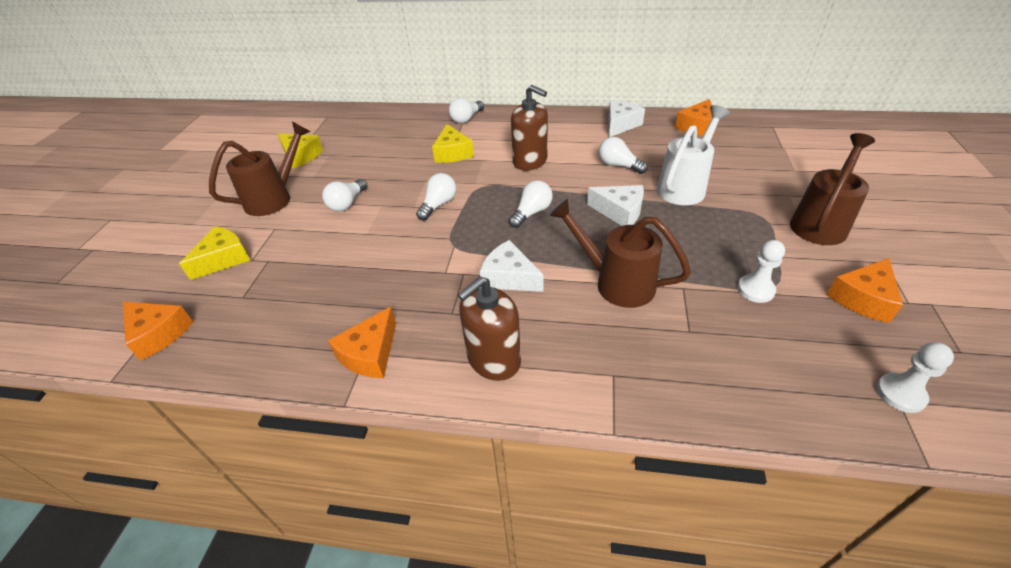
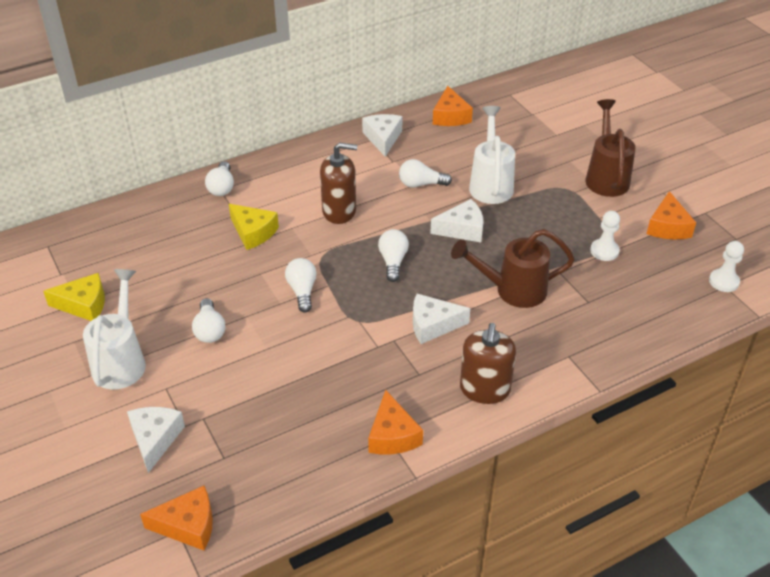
camera: 40 degrees left, 0 degrees up
(224, 259) = (155, 439): yellow cheese -> white cheese
(274, 198) = (121, 361): brown watering can -> white watering can

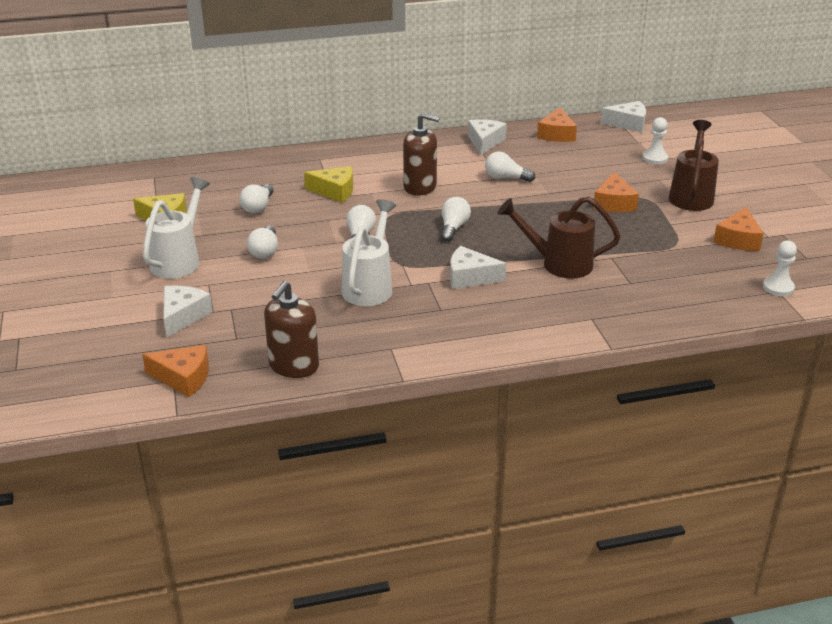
camera: 15 degrees right, 10 degrees down
(222, 187) = (321, 157): white light bulb -> white light bulb (258, 207)
(253, 232) = (335, 191): yellow cheese -> yellow cheese turned 45 degrees counterclockwise
(392, 435) = (395, 348): orange cheese -> orange cheese (613, 203)
(462, 229) = (530, 214): white cheese -> white cheese (628, 124)
(485, 389) = (498, 329): brown soap dispenser -> brown soap dispenser (294, 366)
(490, 184) = (573, 186): white watering can -> white watering can (370, 286)
(604, 251) = (664, 248): white pawn -> white pawn (655, 158)

